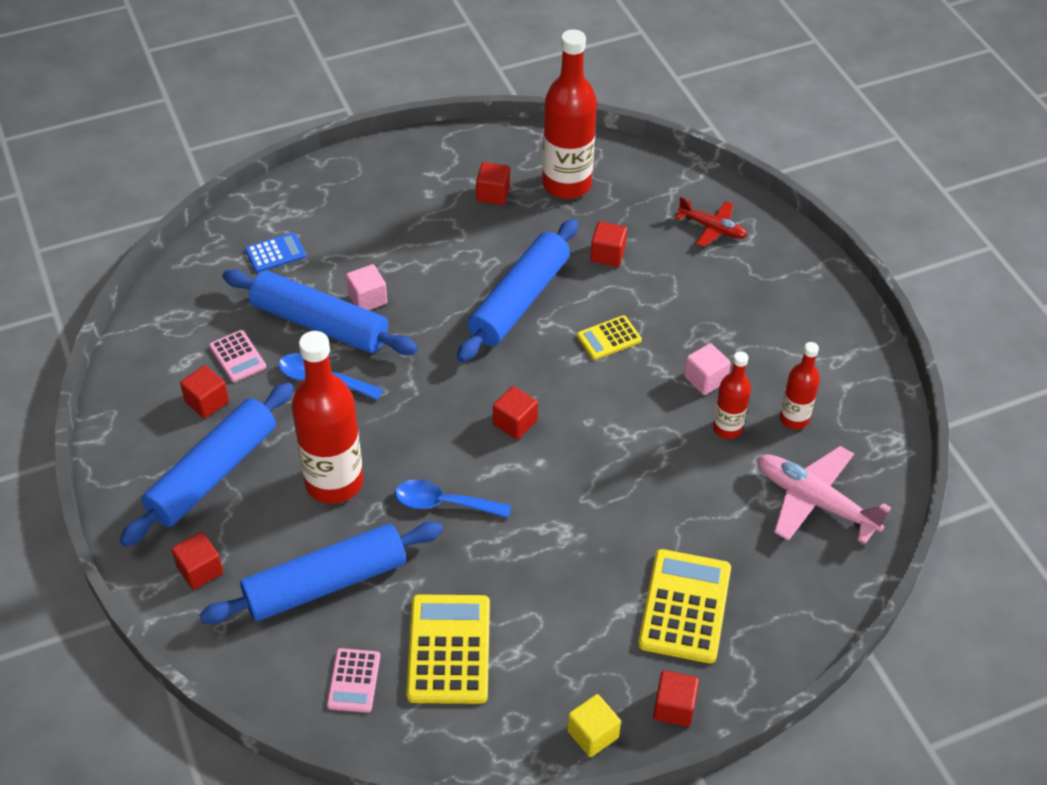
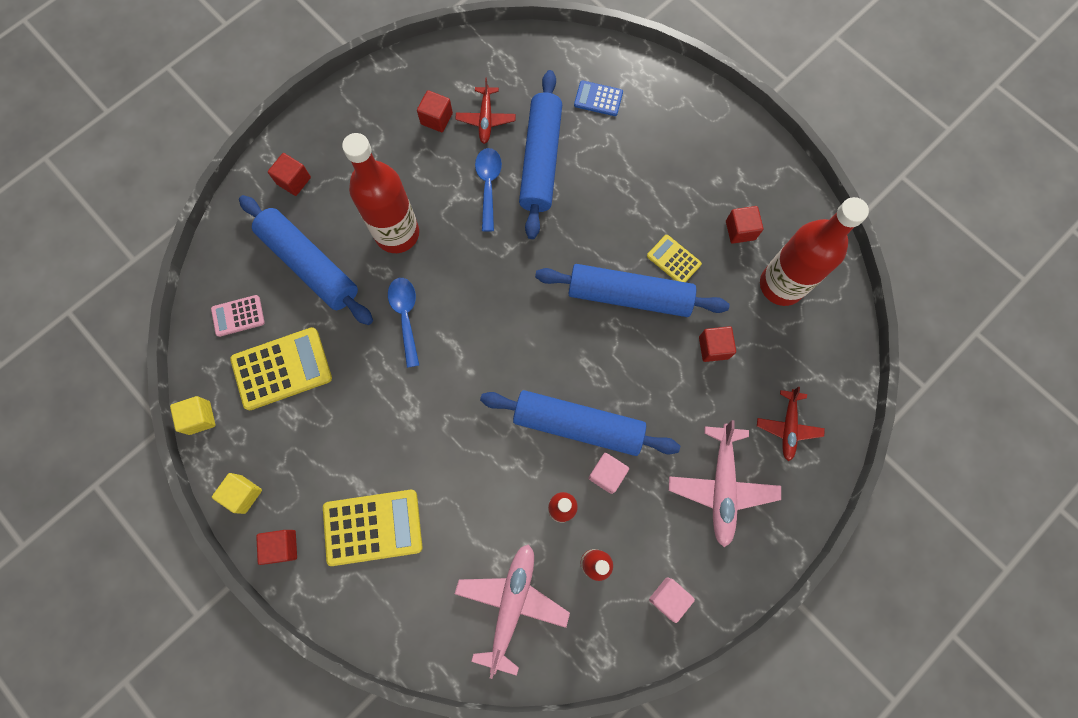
camera: 70 degrees right, 25 degrees up
(212, 473) = (376, 151): blue rolling pin -> blue rolling pin (578, 425)
(237, 357) = (486, 119): pink calculator -> red plane
(275, 253) = (598, 99): blue calculator -> blue calculator turned 150 degrees clockwise
(367, 299) = (581, 183): pink cube -> pink cube (668, 598)
(472, 760) = (199, 418): none -> yellow cube
(515, 423) = (501, 339): red cube -> none
(609, 338) = (619, 380): yellow calculator -> yellow calculator (673, 260)
(752, 295) = (721, 487): none -> pink plane

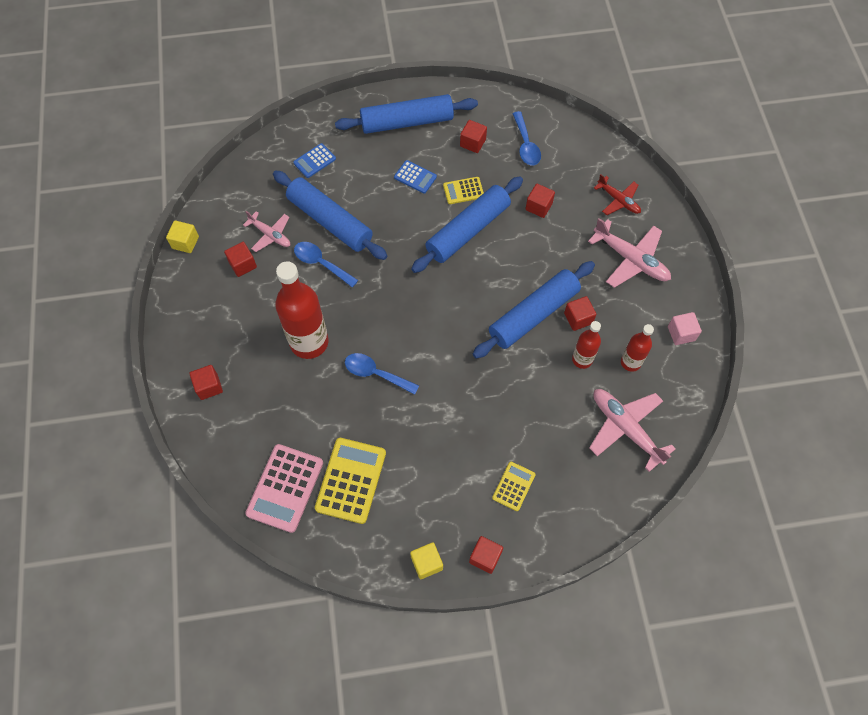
camera: 55 degrees left, 10 degrees down
(199, 418) = (344, 562): yellow cube -> yellow cube (185, 242)
(238, 316) = (285, 488): pink calculator -> pink calculator, size x1.81
(310, 264) = (285, 414): blue rolling pin -> blue rolling pin (407, 122)
(373, 527) = (513, 486): yellow calculator -> yellow calculator, size x0.55
(486, 119) = (270, 235): red plane -> pink plane
(607, 474) = (578, 318): pink cube -> red cube
(653, 203) = (415, 177): none -> blue calculator
(781, 285) = (526, 145): red bottle -> blue spoon

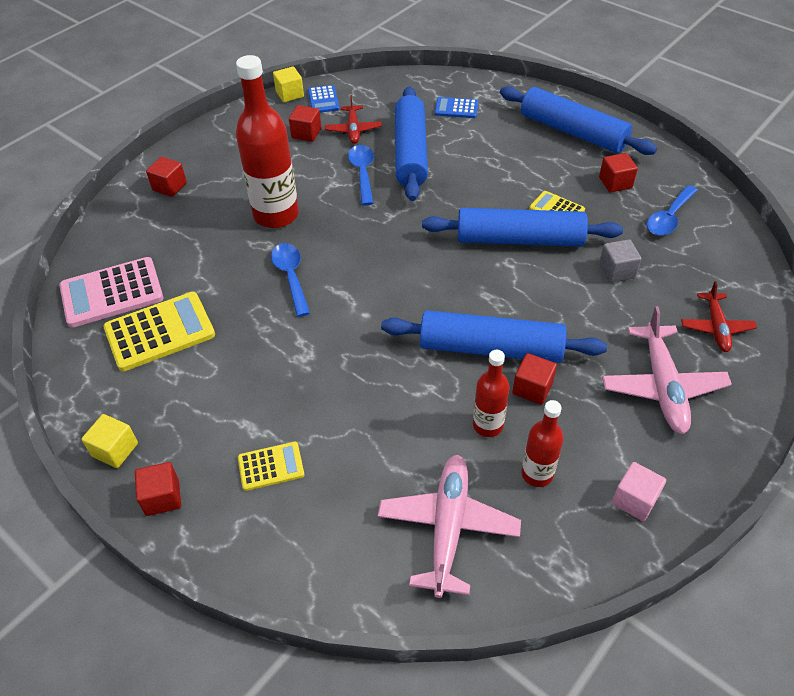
camera: 50 degrees right, 15 degrees down
(270, 235) = (353, 130): pink plane -> red plane
(415, 177) = (525, 171): blue calculator -> blue calculator (323, 100)
(538, 206) = (616, 271): red cube -> grey cube

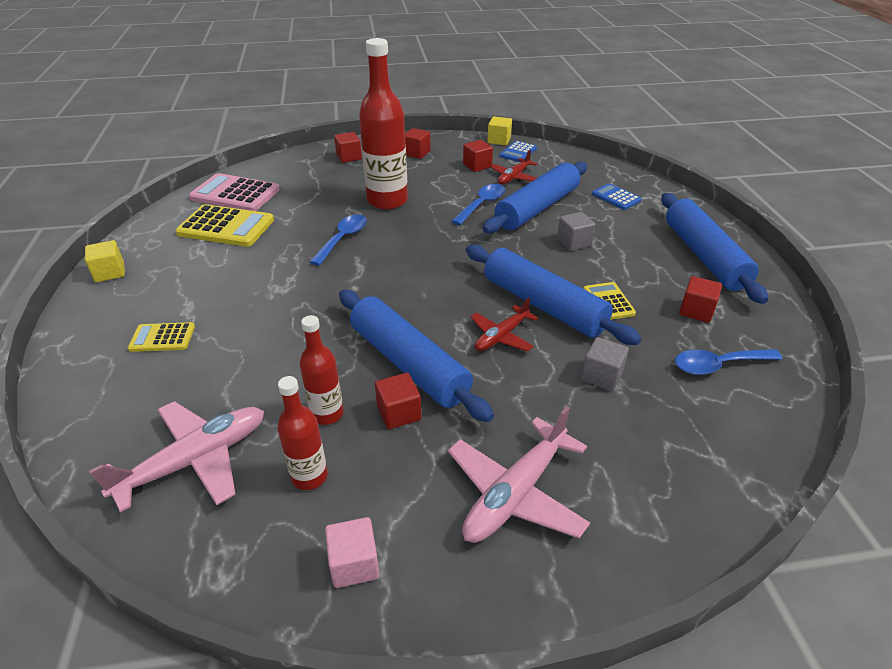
camera: 40 degrees right, 10 degrees down
(162, 497) = (88, 313): red cube -> red cube (416, 153)
(271, 466) = (162, 338): yellow calculator -> yellow calculator turned 150 degrees clockwise
(475, 170) = (574, 242): none -> grey cube
(716, 327) = (644, 483): red plane -> red plane (501, 336)

